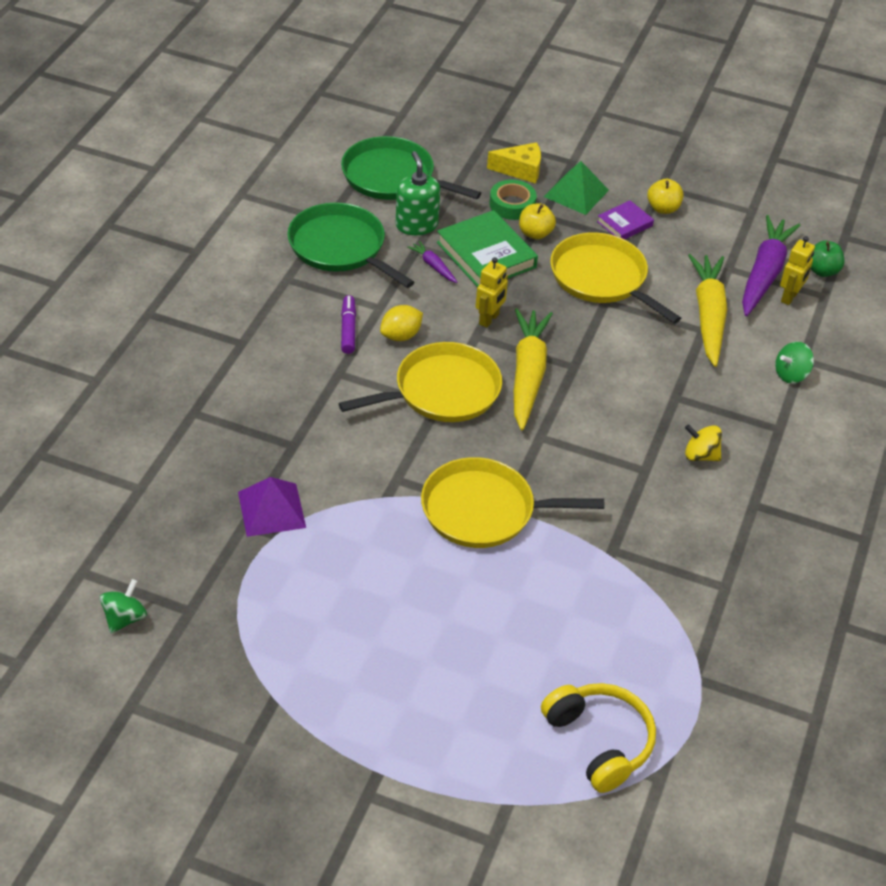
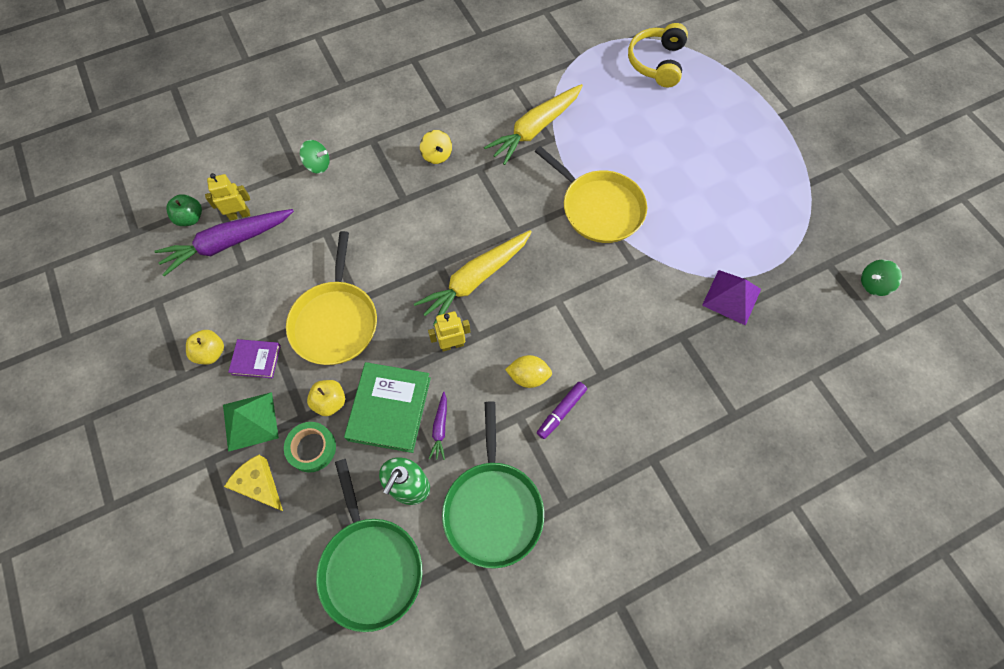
camera: 135 degrees left, 20 degrees up
(442, 391) = (544, 308): yellow pan -> none
(708, 316) = (307, 239): yellow carrot -> yellow carrot (535, 129)

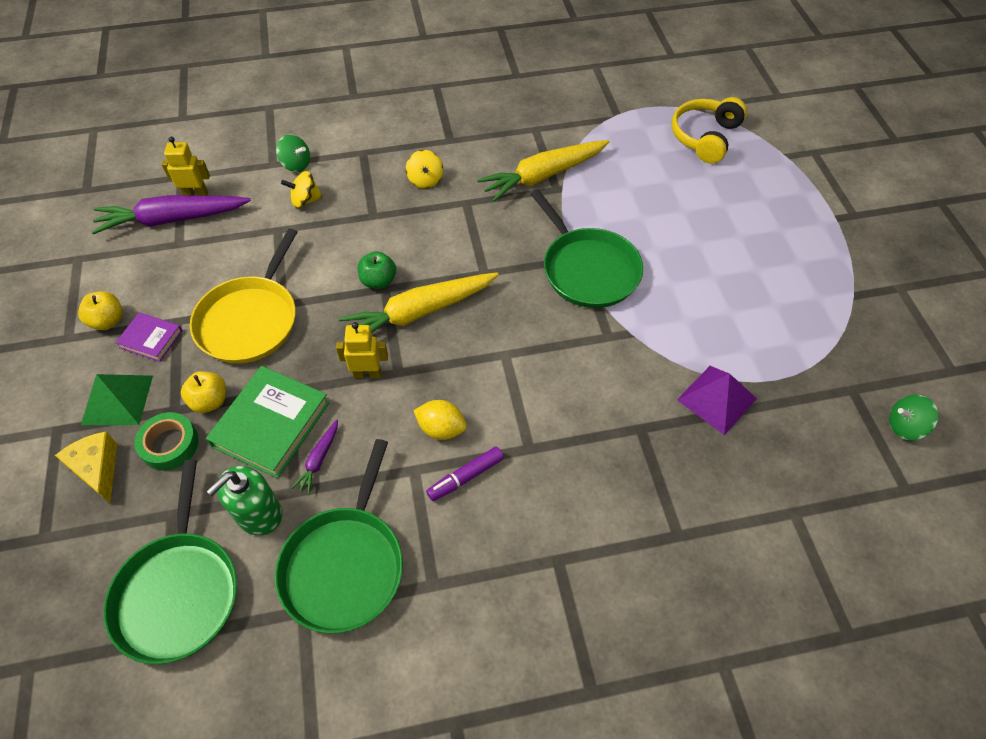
camera: 15 degrees right, 10 degrees down
(190, 218) = (146, 188): green apple -> green apple (378, 281)
(339, 198) = (305, 200): none -> yellow spinning top
(599, 208) = (588, 269): yellow pan -> green pan

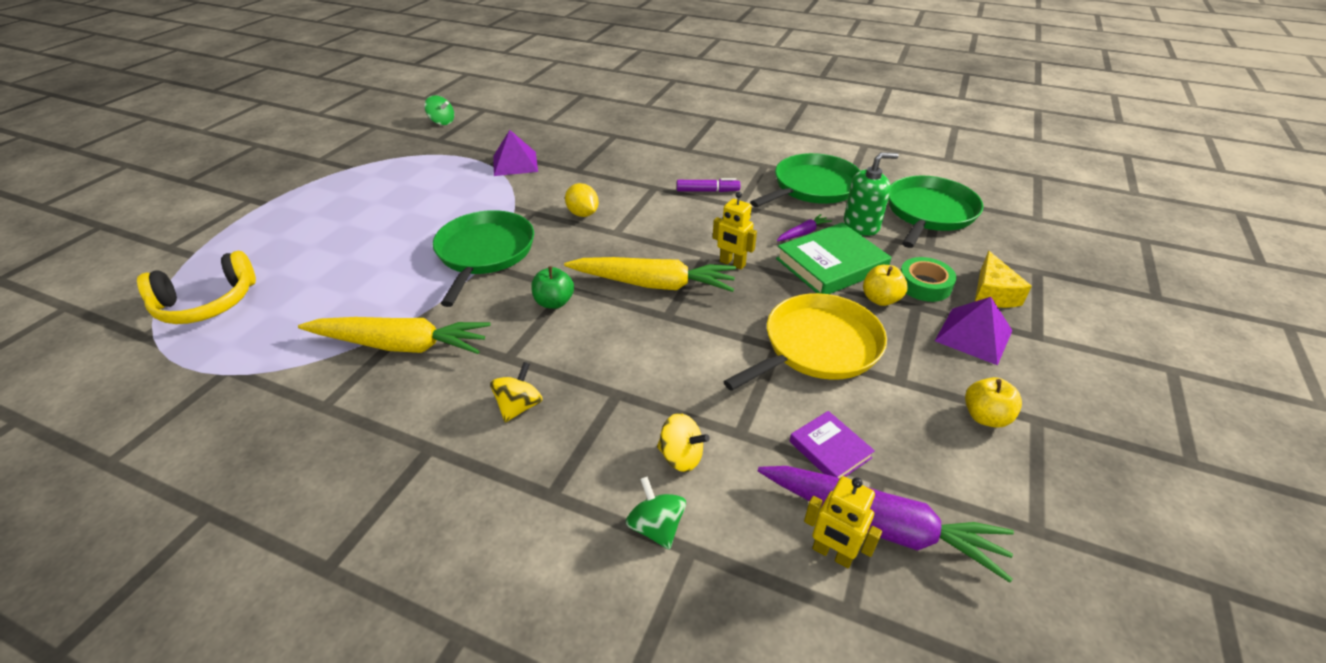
camera: 145 degrees left, 15 degrees down
(117, 400) = (973, 335): green pyramid -> purple pyramid
(151, 339) = (933, 375): purple book -> purple book (830, 449)
(378, 281) = (667, 324): green apple -> green apple (554, 302)
(441, 429) = (702, 215): yellow lemon -> yellow lemon (583, 214)

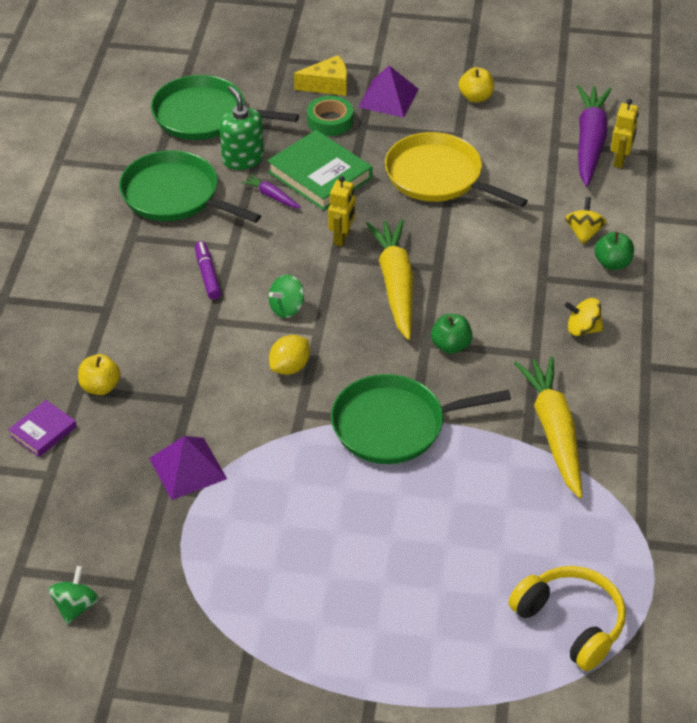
camera: 105 degrees left, 5 degrees up
(613, 470) = (612, 263): none -> green apple
(656, 526) = (643, 234): green spinning top -> green spinning top (287, 308)
(830, 449) = (541, 165): purple book -> purple book (43, 431)
(880, 299) = (361, 145): yellow apple -> yellow apple (100, 387)

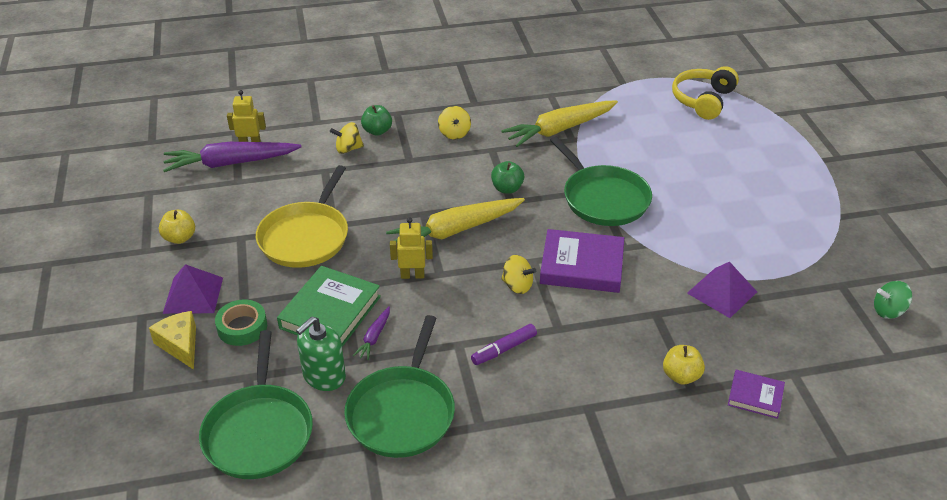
camera: 110 degrees left, 5 degrees down
(287, 308) = (517, 286): green spinning top -> yellow spinning top
(290, 367) = (582, 265): yellow lemon -> purple book

